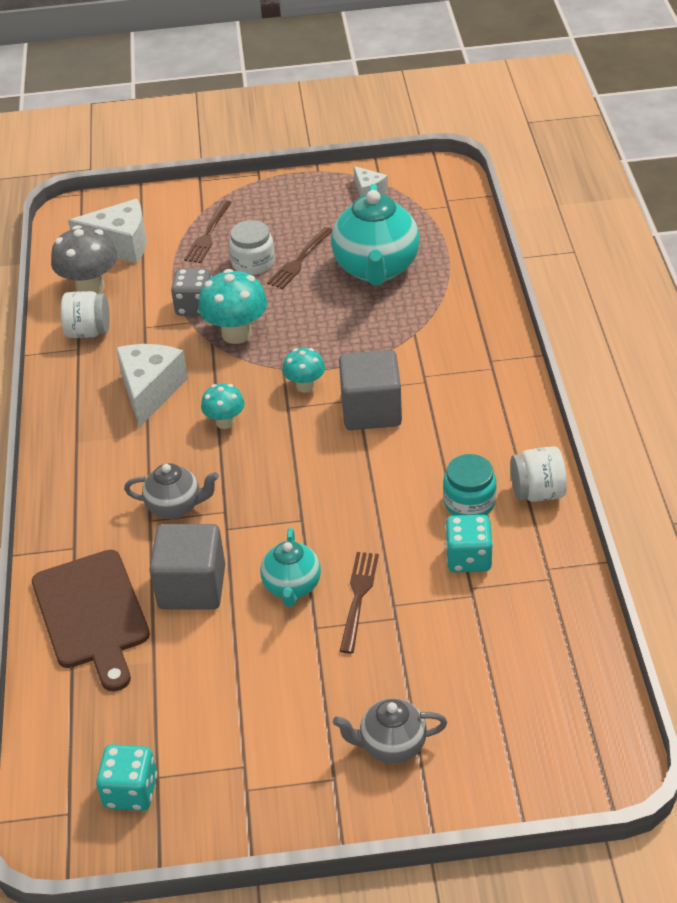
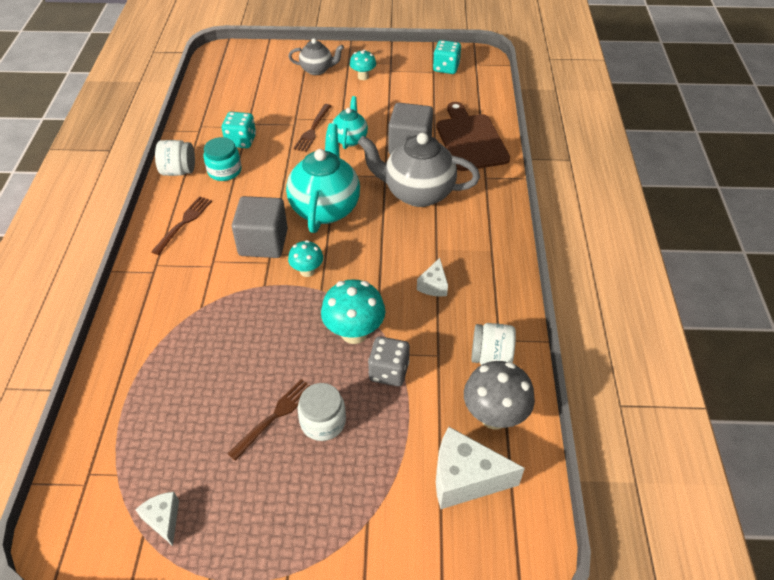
camera: 175 degrees left, 5 degrees up
(150, 391) = (433, 285): white cheese -> white cheese, size x0.54
(175, 507) = (417, 193): grey teapot -> grey teapot, size x1.79
(208, 234) = (364, 477): brown fork -> brown fork (183, 223)
(225, 422) = (375, 249): turquoise mushroom -> turquoise mushroom (363, 76)
(376, 269) = (203, 389): turquoise teapot -> turquoise teapot (325, 208)

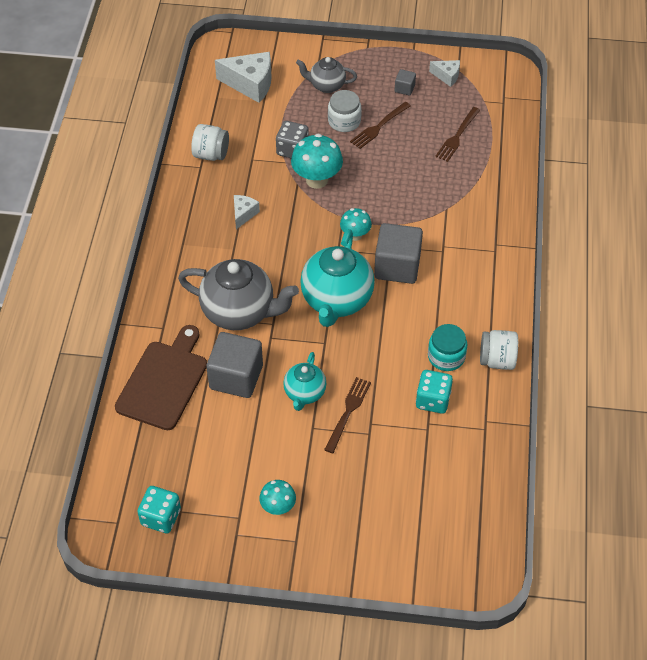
camera: 175 degrees left, 5 degrees up
(163, 519) = (447, 76): white cheese -> white cheese turned 45 degrees counterclockwise
(183, 223) = (478, 293): brown fork -> brown fork (457, 136)
(233, 489) = (404, 88): none -> grey cube
(317, 70) = (340, 527): grey teapot -> grey teapot (326, 85)
(470, 140) = (164, 382): brown cutting board -> brown cutting board turned 150 degrees counterclockwise
(494, 416) = (220, 117): grey mushroom -> none

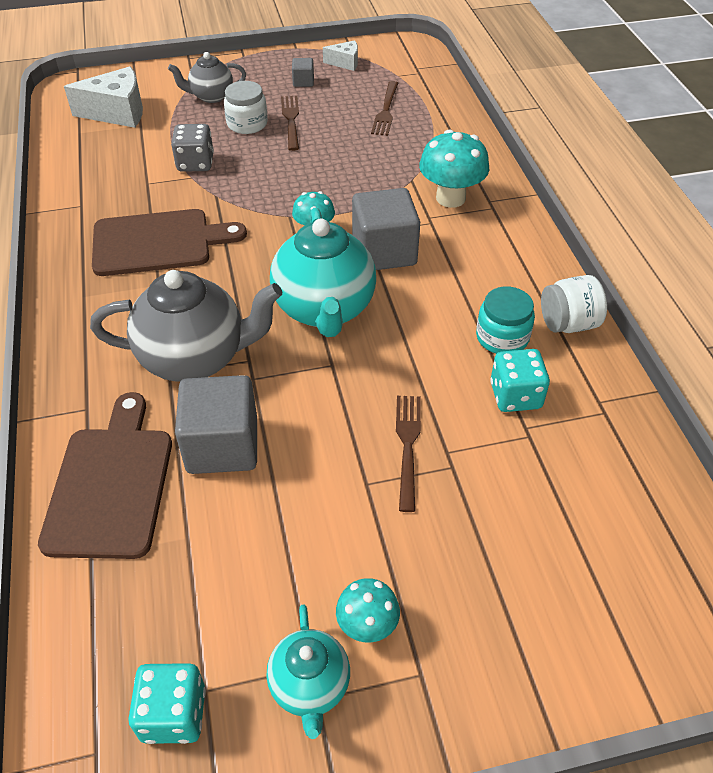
camera: 20 degrees left, 5 degrees down
(211, 154) = (91, 189): white jar -> none
(243, 214) = (158, 242): white cheese -> brown cutting board
(304, 393) = (333, 439): turquoise teapot -> turquoise teapot (310, 686)
(317, 180) = (239, 186): turquoise mushroom -> turquoise mushroom (450, 198)
(379, 126) = (291, 120): brown fork -> brown fork turned 150 degrees clockwise

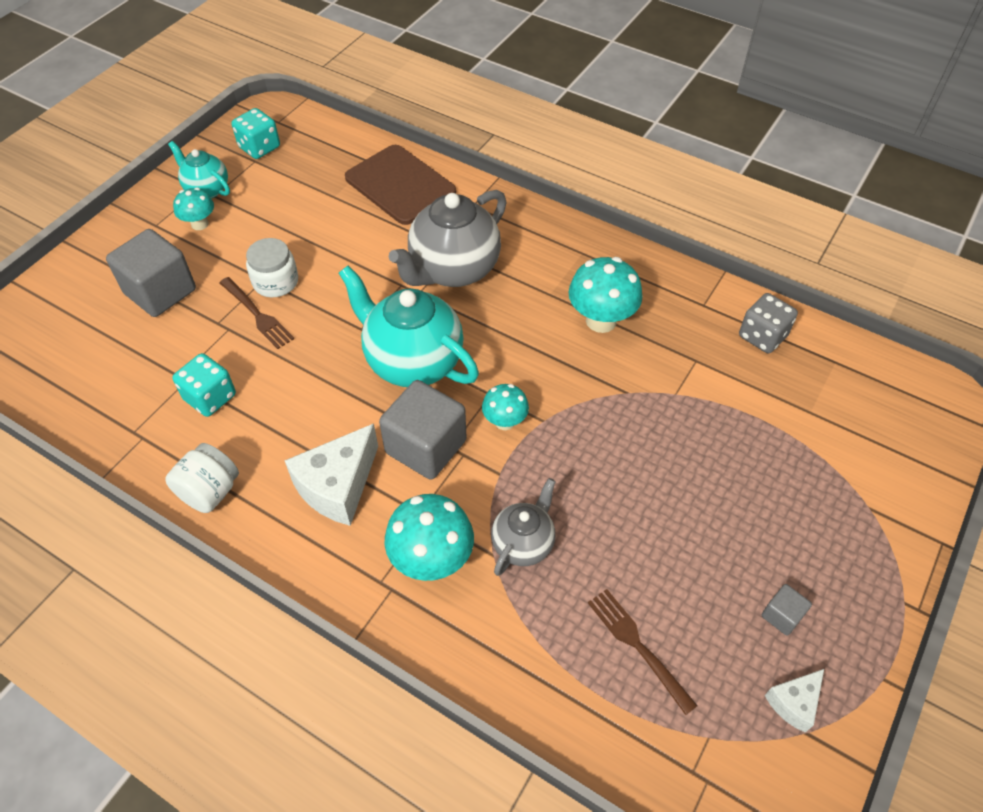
camera: 135 degrees right, 5 degrees up
(117, 112) = (852, 408): white cheese -> white cheese (338, 486)
(158, 242) = (601, 320): brown cutting board -> turquoise mushroom
(195, 163) = (696, 410): grey dice -> grey dice (762, 336)
(211, 96) = (821, 503): grey teapot -> grey teapot (523, 543)
(222, 446) = (370, 241): grey cube -> grey cube (160, 292)
(247, 124) = (732, 495): white jar -> white jar (275, 282)
(291, 120) = (703, 538): brown fork -> none
(502, 337) = (256, 438): turquoise jar -> none

